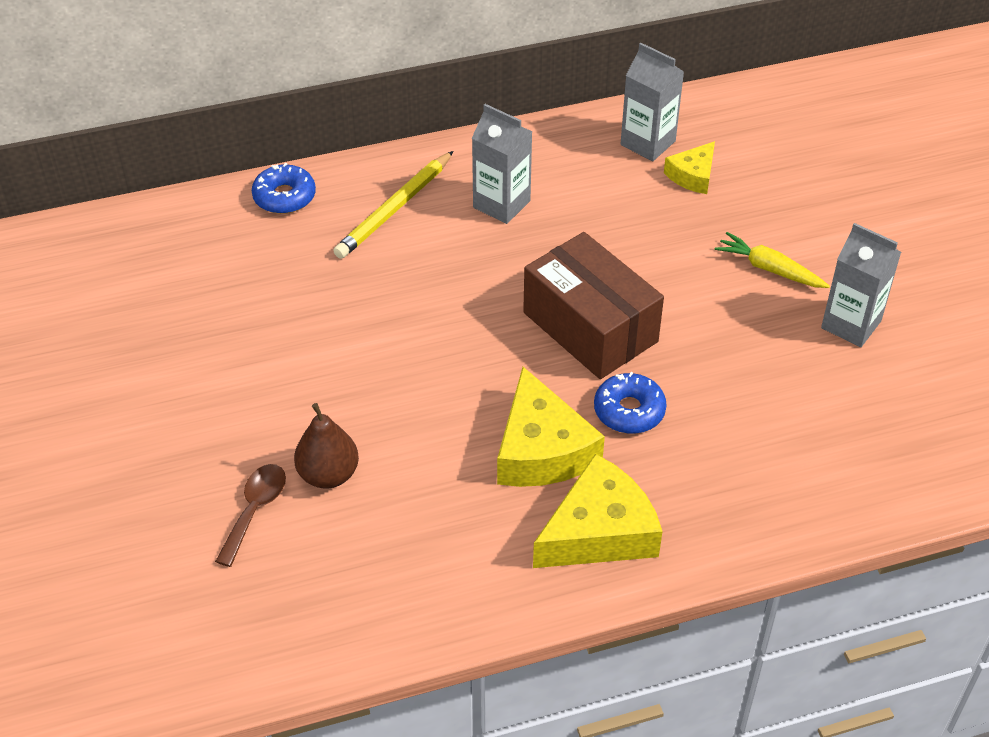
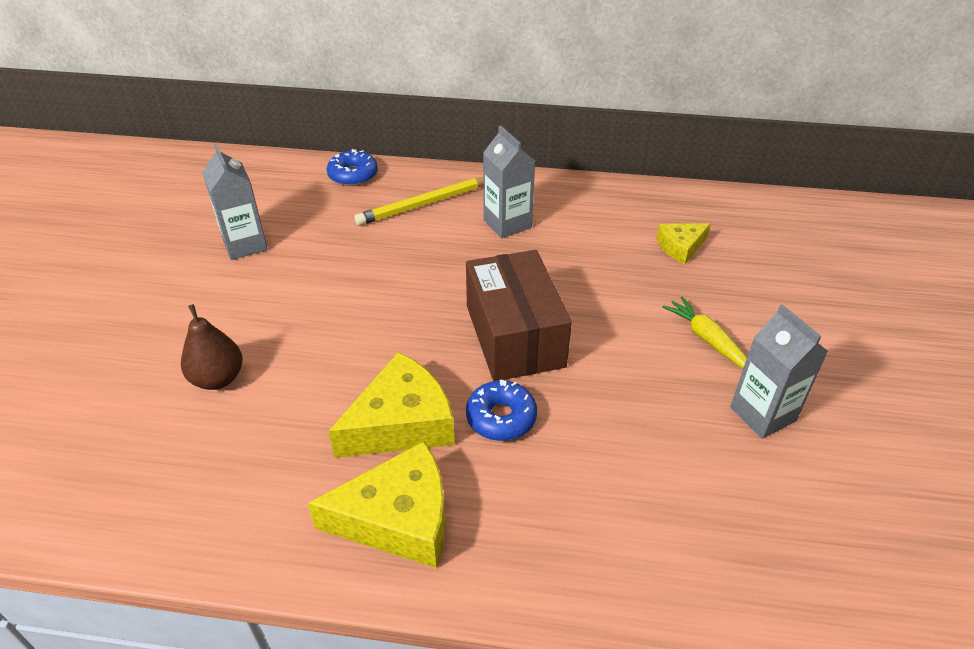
camera: 25 degrees right, 5 degrees down
(255, 510) = (142, 386): brown spoon -> none
(542, 449) = (401, 423): yellow cheese -> yellow cheese turned 135 degrees counterclockwise
(648, 143) = (656, 214): grey carton -> grey carton (245, 245)

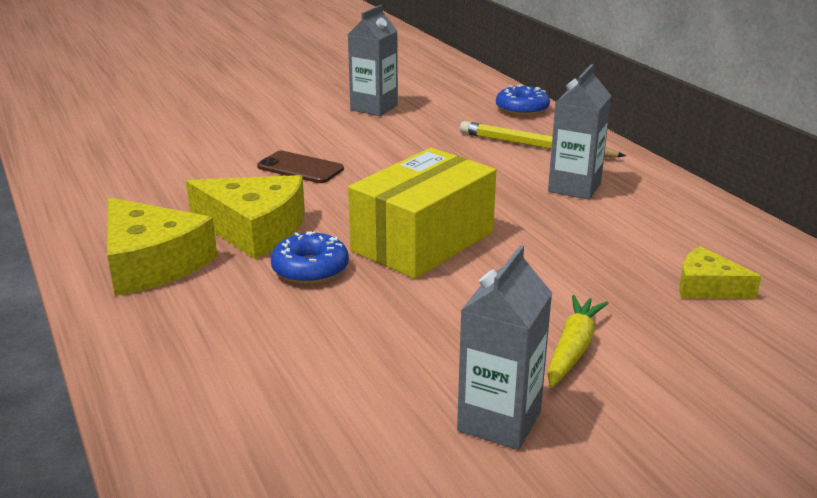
camera: 55 degrees right, 15 degrees down
(218, 379) = (224, 152): brown pear -> none
(314, 344) = (300, 168): none -> brown phone
(514, 336) = (423, 241): brown box -> yellow box

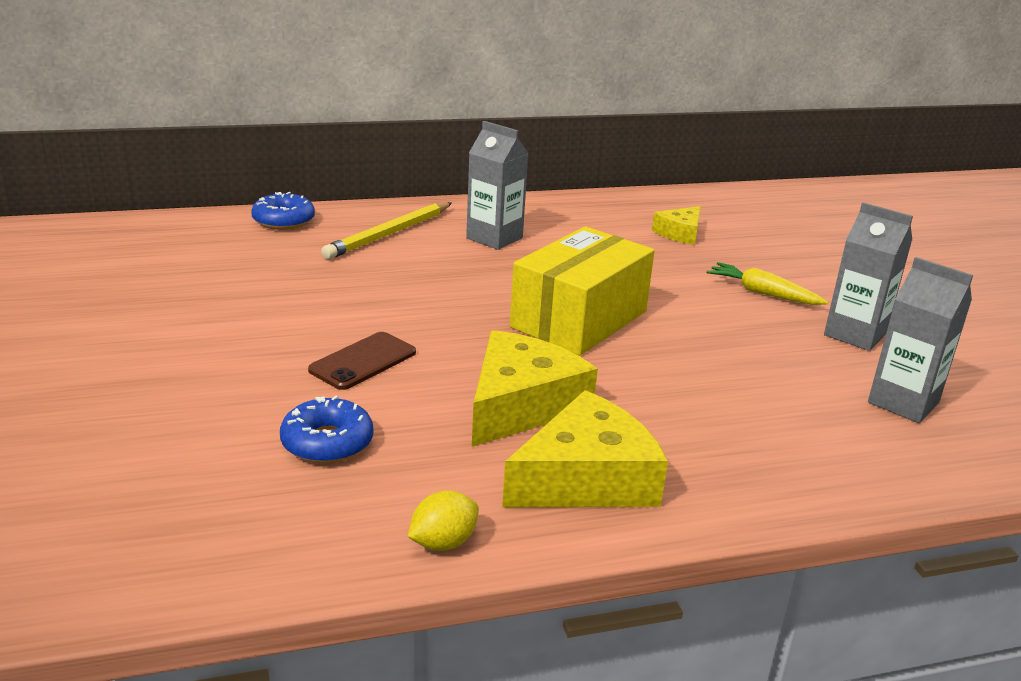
camera: 80 degrees left, 0 degrees up
(76, 221) = (443, 543): none -> yellow lemon
(310, 269) = (621, 381): blue donut -> blue donut (327, 442)
(374, 108) = (199, 293): grey carton -> grey carton (903, 403)
(423, 241) = (579, 319): yellow box -> yellow box turned 75 degrees clockwise

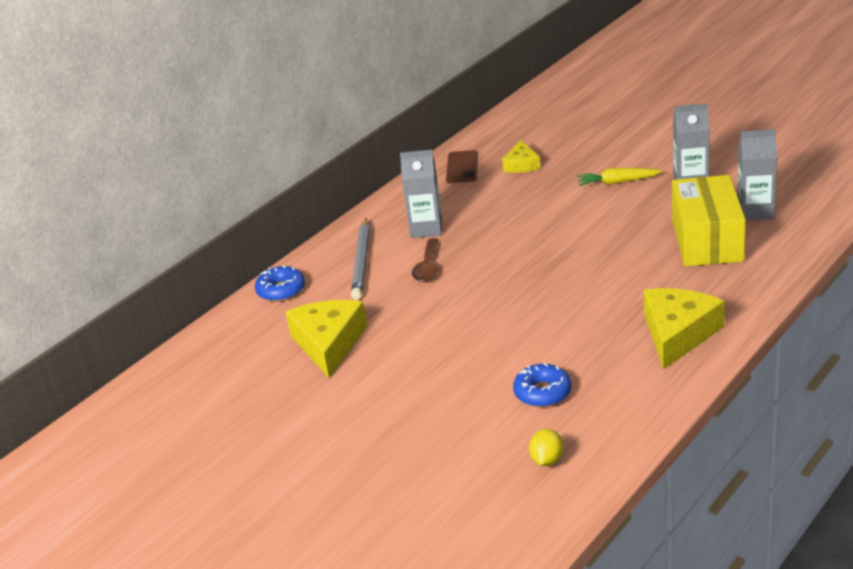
camera: 30 degrees left, 5 degrees up
(363, 361) = (486, 344): brown phone -> brown phone (462, 167)
(389, 234) = (362, 262): yellow pencil -> grey pencil
(437, 267) = (427, 267): none -> brown spoon
(443, 543) = (663, 399): yellow lemon -> yellow lemon (547, 460)
(521, 405) = (598, 318): yellow cheese -> yellow cheese (329, 344)
(579, 319) = (552, 254): yellow box -> yellow box (707, 240)

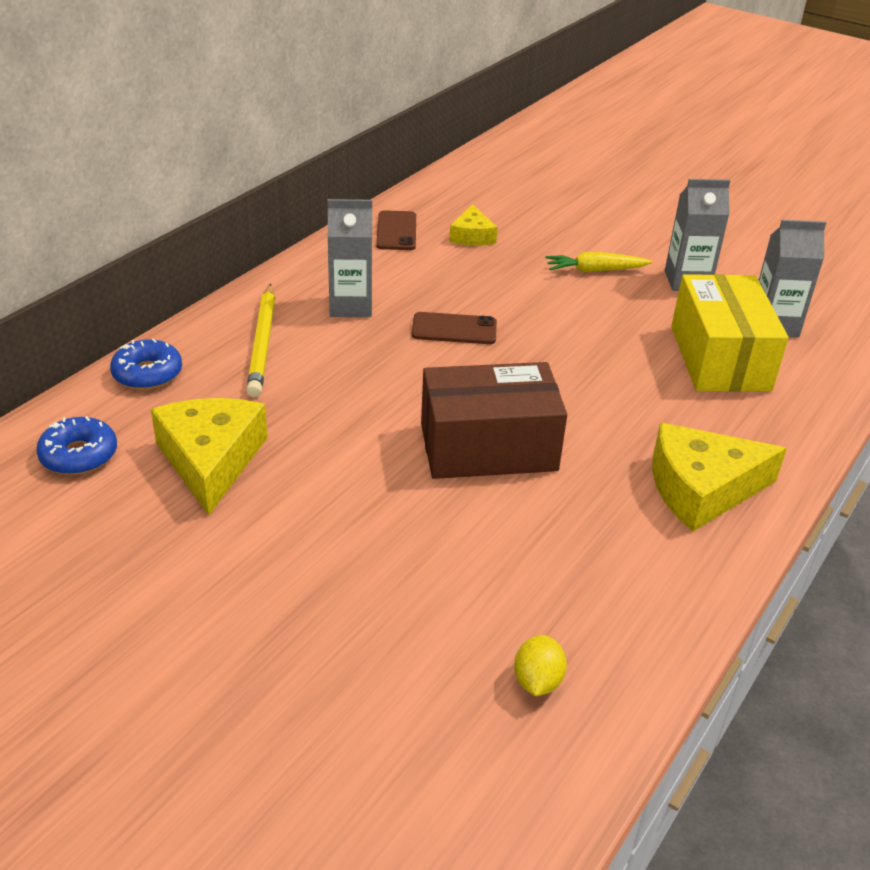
camera: 10 degrees left, 5 degrees up
(362, 262) = (263, 343): grey pencil -> yellow pencil
(427, 267) = (353, 359): brown spoon -> none
(503, 238) = (454, 329): none -> brown phone
(524, 319) = (488, 447): none -> brown box
(542, 393) = (522, 565): blue donut -> blue donut (79, 455)
(677, 334) = (702, 489): yellow cheese -> yellow cheese turned 120 degrees counterclockwise

